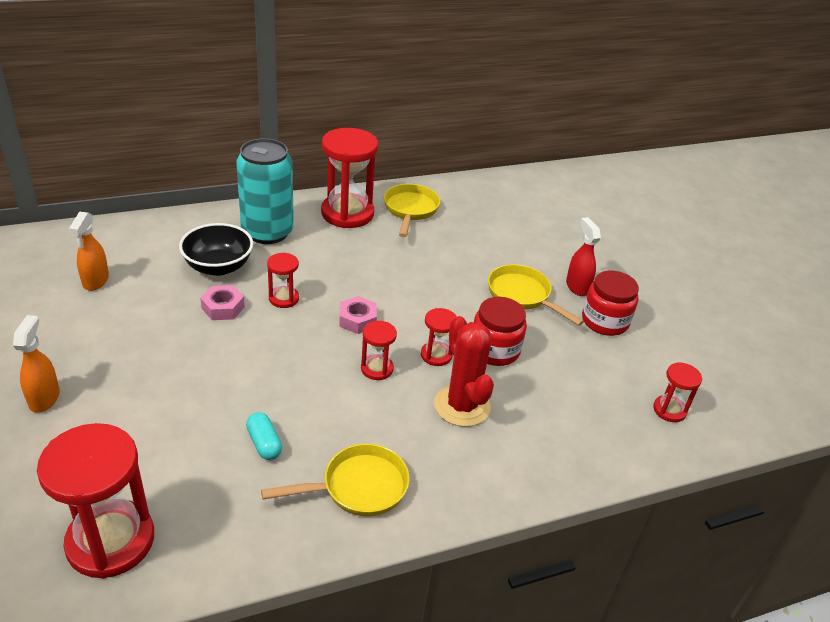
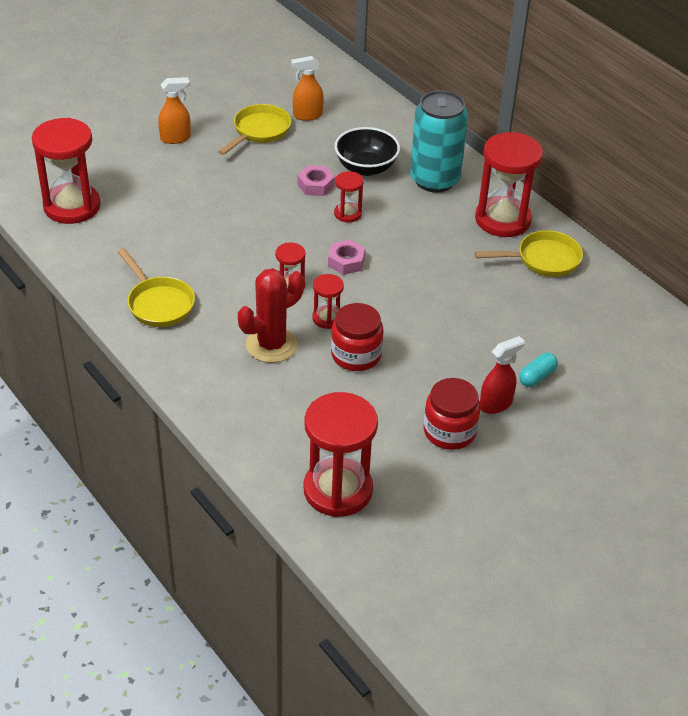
camera: 75 degrees right, 5 degrees up
(264, 443) = (180, 247): turquoise capsule -> turquoise capsule (537, 376)
(522, 295) = (452, 363): yellow pan -> yellow pan (259, 131)
(669, 410) = (338, 490): red hourglass -> red hourglass, size x2.03

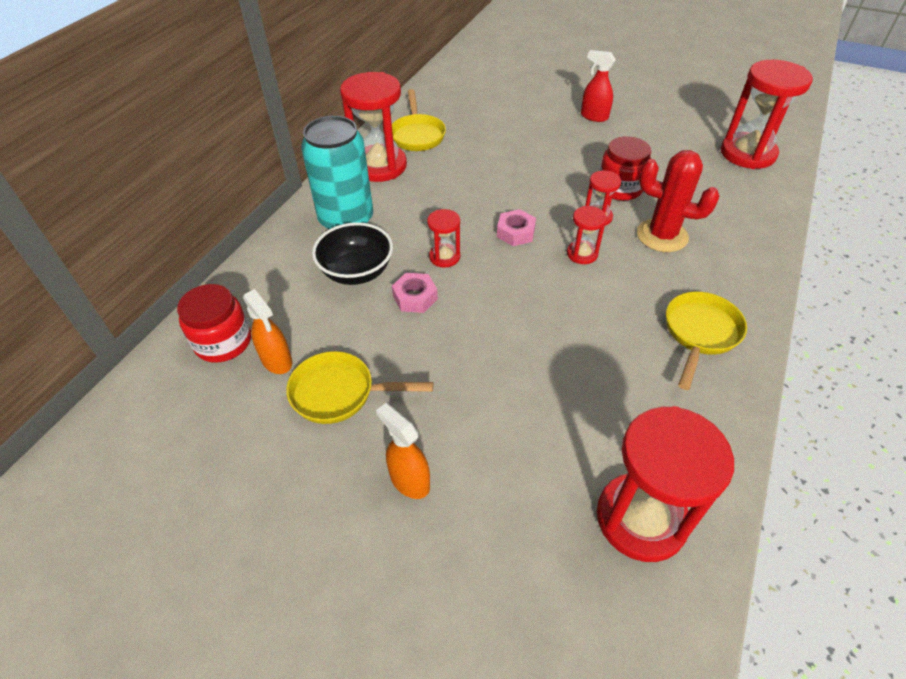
camera: 115 degrees left, 5 degrees up
(449, 431) = (640, 127): red jar -> red jar (223, 342)
(537, 376) = (549, 108): turquoise capsule -> none
(543, 259) = (417, 135): yellow pan -> yellow pan turned 150 degrees counterclockwise

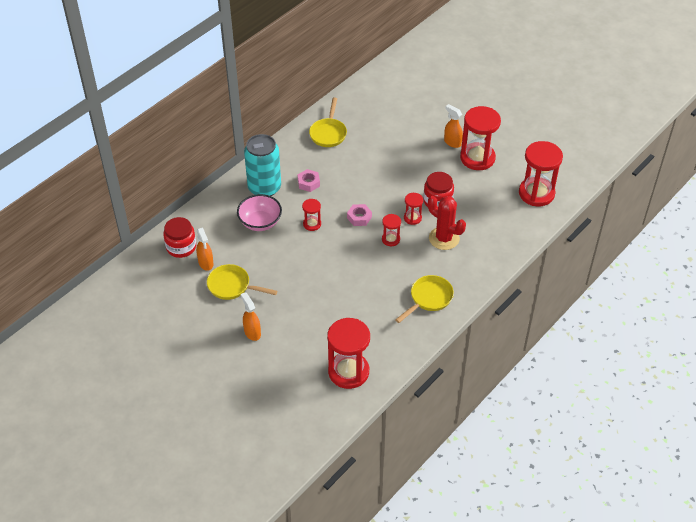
camera: 15 degrees right, 0 degrees up
(356, 272) = (260, 222): black bowl -> pink bowl
(379, 166) = (296, 153): red hourglass -> red hourglass (477, 158)
(415, 297) = (286, 245): pink nut -> pink nut (308, 183)
(594, 116) = (452, 142): red spray bottle -> orange spray bottle

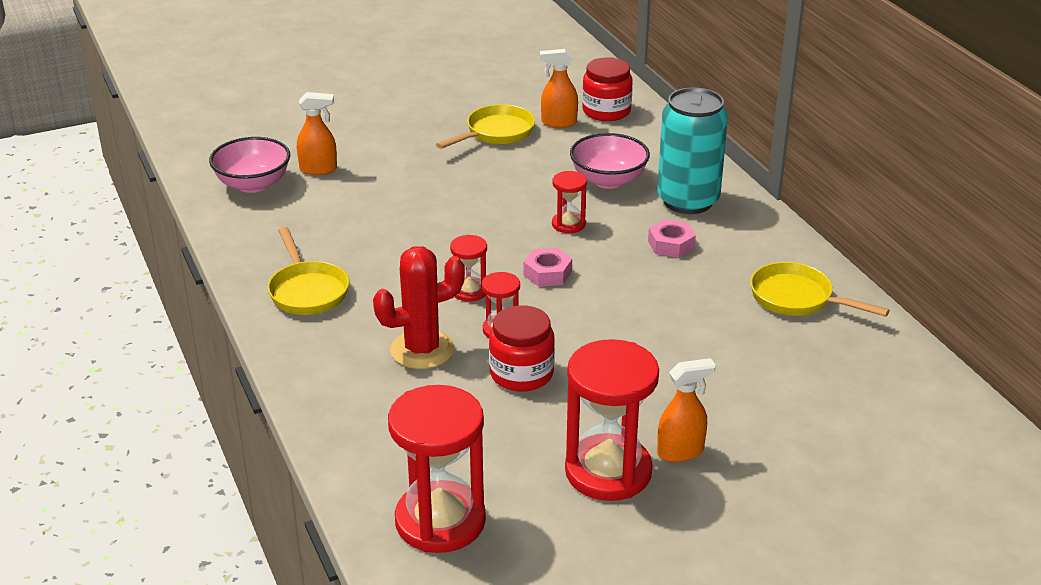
camera: 115 degrees right, 15 degrees down
(252, 332) = (398, 130): orange spray bottle -> orange spray bottle (319, 169)
(348, 372) = (253, 184): red hourglass -> pink bowl

